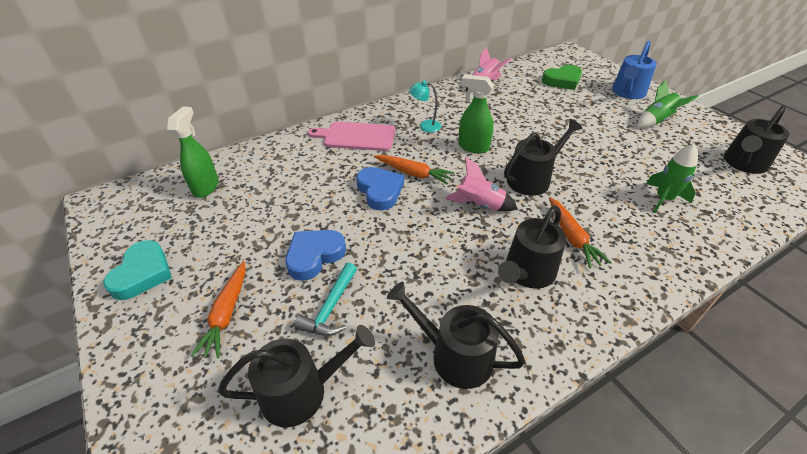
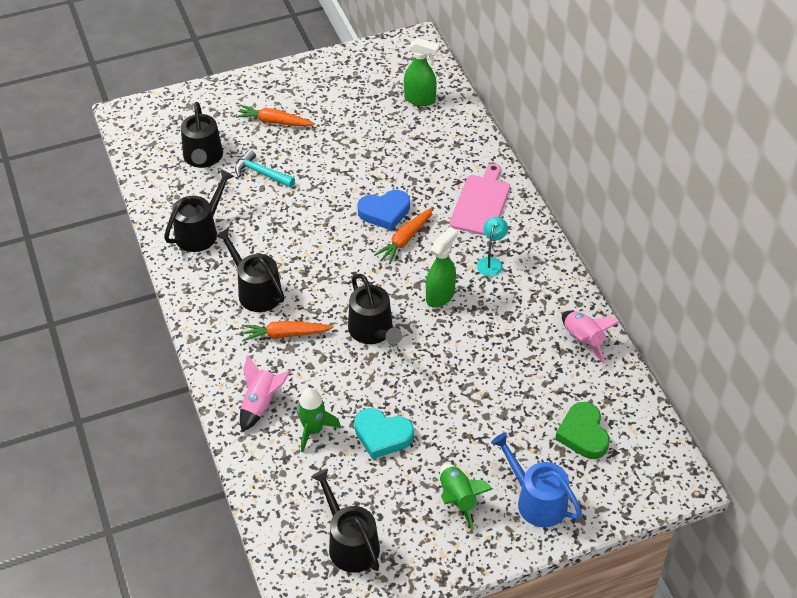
camera: 100 degrees right, 5 degrees up
(142, 273) = (326, 77): turquoise heart -> turquoise heart (382, 435)
(314, 256) = (315, 166): blue heart -> none
(479, 205) = (345, 280): pink rocket -> pink rocket (261, 404)

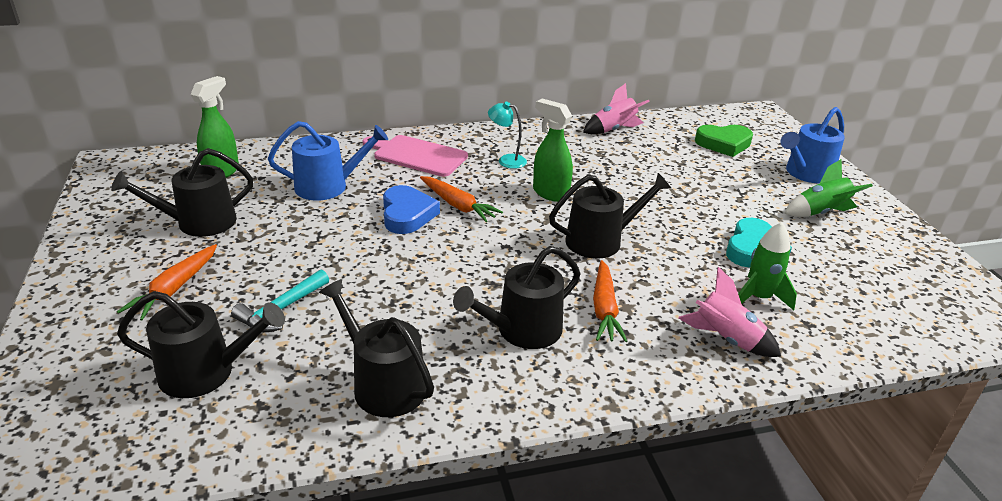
camera: 85 degrees left, 15 degrees down
(350, 543) = (909, 284): black watering can -> black watering can (199, 223)
(414, 160) = (328, 186): none -> blue watering can

